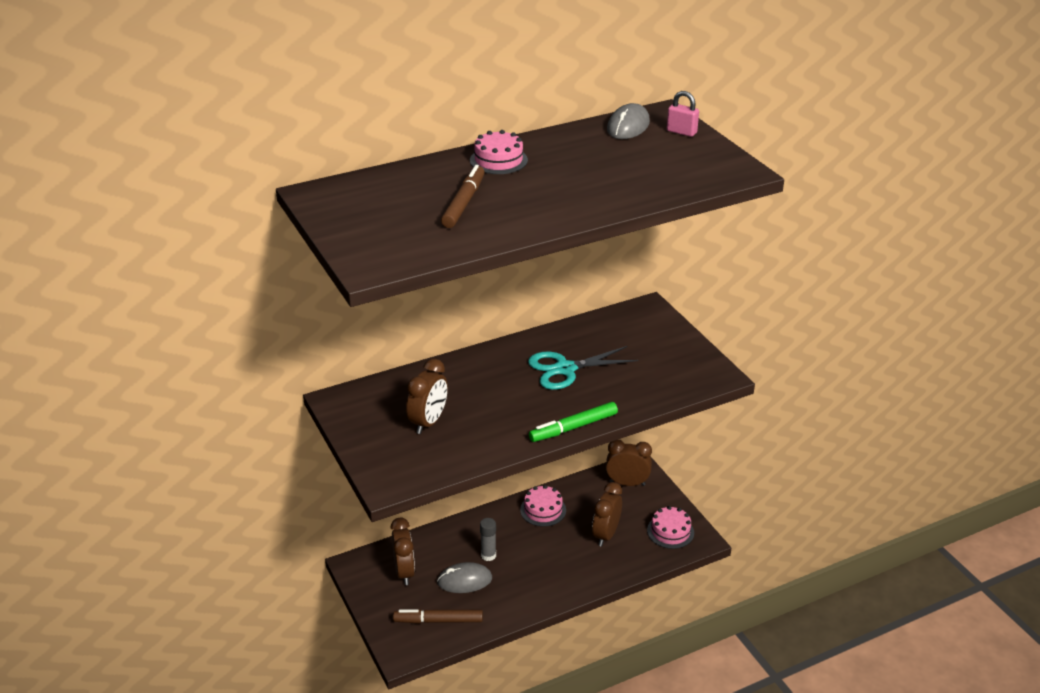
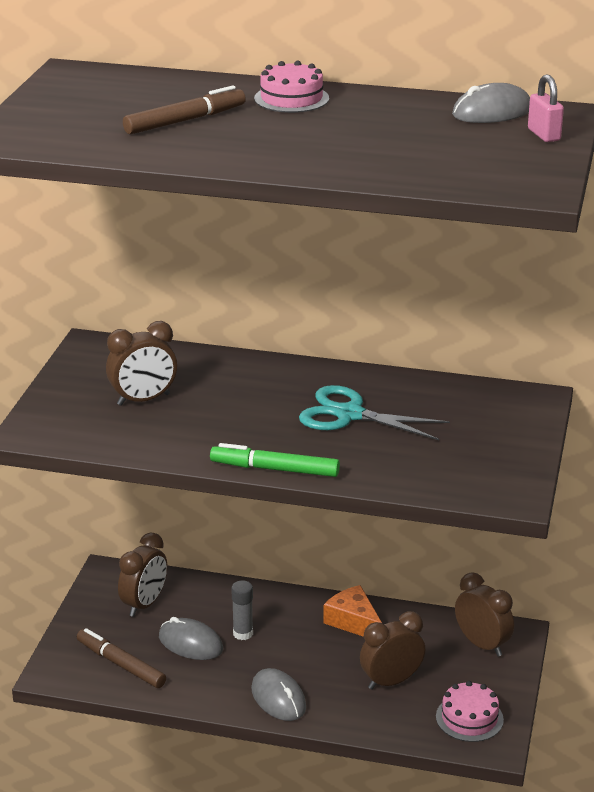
camera: 40 degrees right, 5 degrees down
(543, 510) = (353, 622): pink cake -> orange cheese
(557, 584) = (278, 698): none -> grey mouse

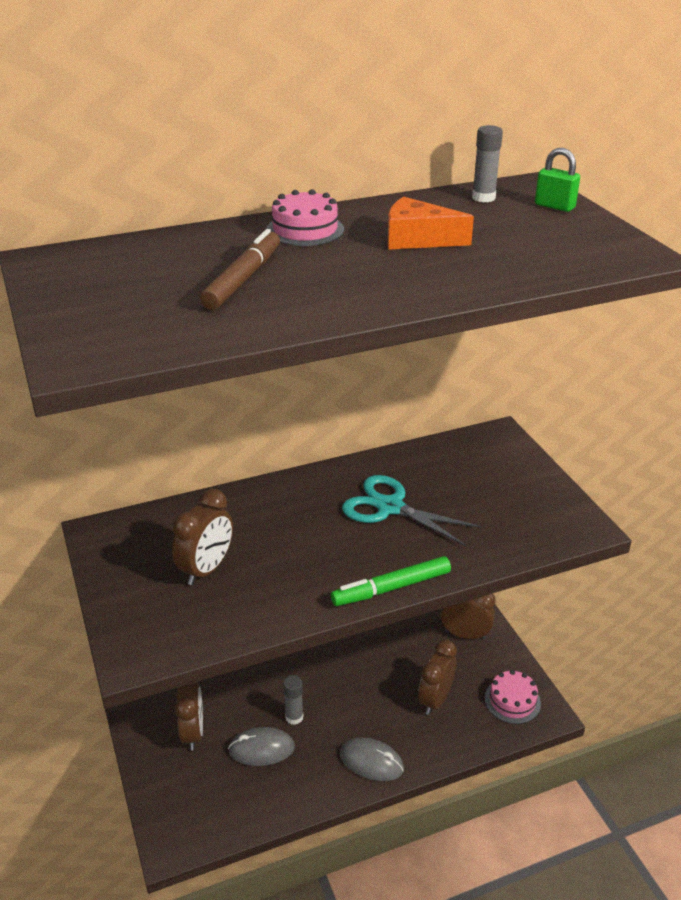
camera: 35 degrees left, 5 degrees up
(121, 664) = (222, 802): brown marker -> none
(349, 414) = (390, 507): turquoise scissors -> turquoise scissors turned 45 degrees clockwise
(353, 622) = (364, 662): orange cheese -> orange cheese (417, 239)
(492, 112) = (483, 198): grey mouse -> grey glue stick
(544, 135) = (554, 206): pink padlock -> green padlock

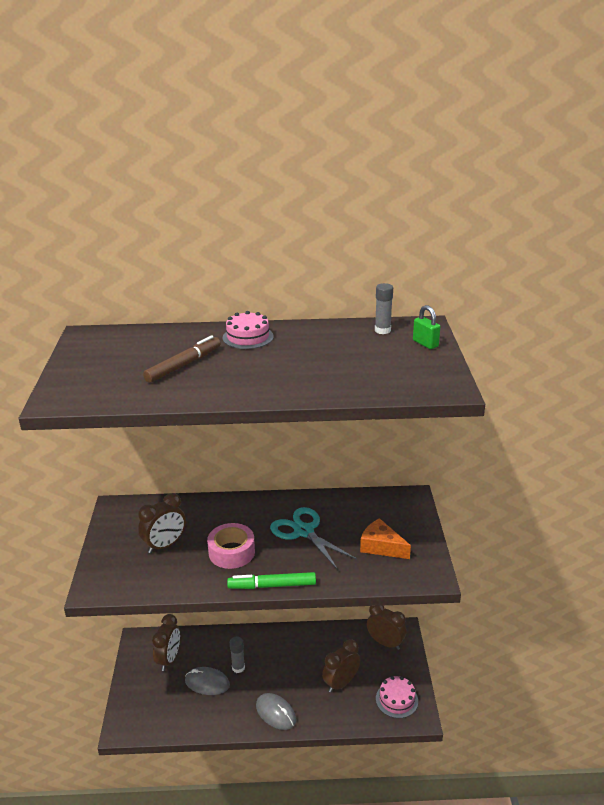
camera: 20 degrees right, 5 degrees down
(308, 556) = (231, 552): none -> pink tape
(417, 239) = (311, 354): orange cheese -> orange cheese (381, 546)

